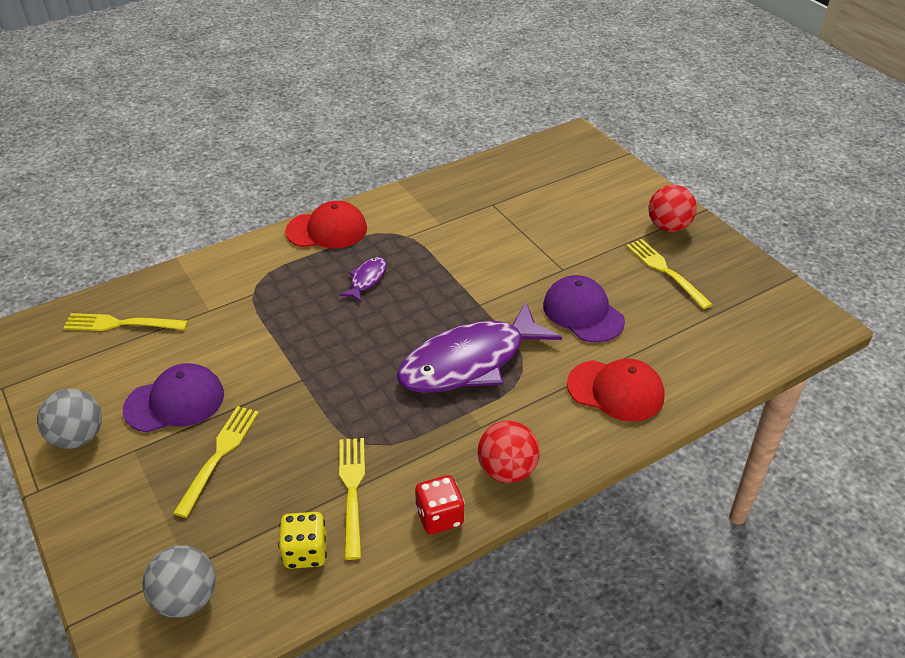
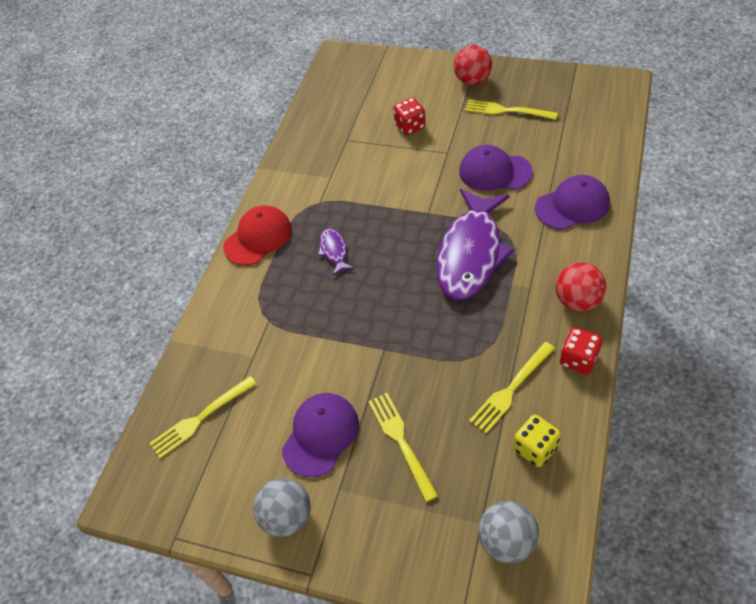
camera: 35 degrees left, 10 degrees up
(352, 491) = (511, 389): yellow fork -> yellow fork turned 90 degrees counterclockwise
(559, 228) = (410, 126): none -> red dice
(615, 390) = (572, 205): red cap -> purple cap

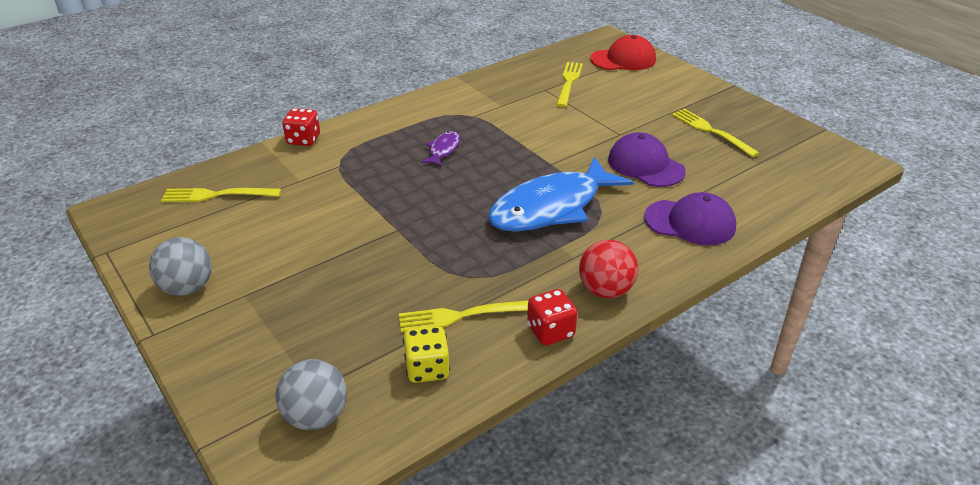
camera: 30 degrees right, 15 degrees down
(258, 238) = (399, 115): red cap -> red cap (623, 59)
(320, 435) = (278, 254): purple cap -> none
(401, 442) = (328, 295): yellow fork -> yellow fork (569, 82)
(410, 126) = (609, 104): red dice -> red dice (303, 140)
(471, 253) = (551, 207): purple fish -> blue fish
(472, 81) = (705, 99): red ball -> none

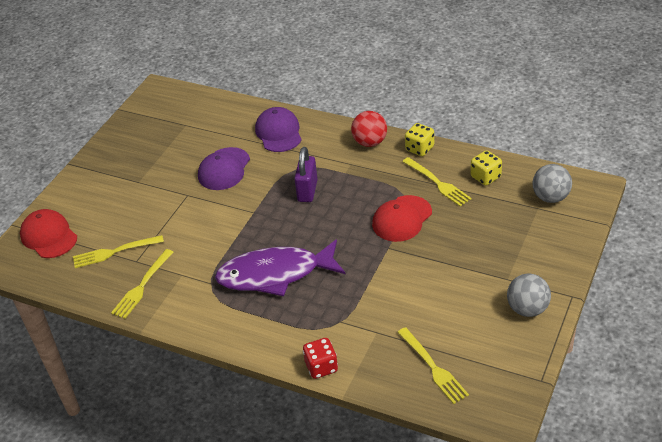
camera: 115 degrees left, 5 degrees up
(430, 257) = (402, 219): none -> red cap
(443, 150) = (275, 274): purple fish -> purple fish, size x2.34
(550, 331) = (419, 149): red dice -> yellow dice
(551, 207) = (307, 191): blue fish -> purple padlock
(711, 131) = (154, 154): yellow fork -> yellow fork (142, 286)

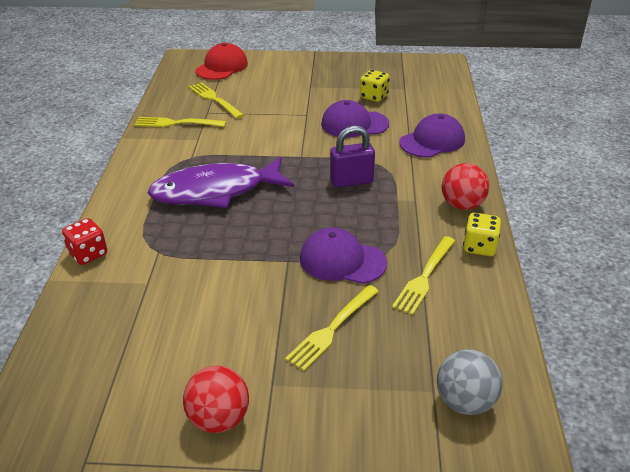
camera: 65 degrees right, 5 degrees down
(275, 274) = (215, 191): purple fish -> purple fish turned 75 degrees counterclockwise
(402, 219) = (342, 261): red cap -> purple cap
(433, 367) = (97, 343): yellow fork -> yellow fork (332, 329)
(485, 177) = (465, 320): yellow dice -> yellow dice (374, 97)
(527, 309) = (219, 419): grey ball -> red ball

